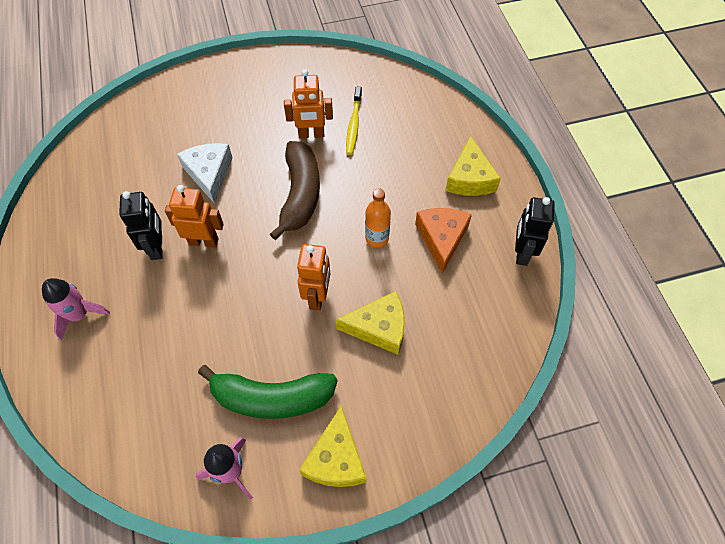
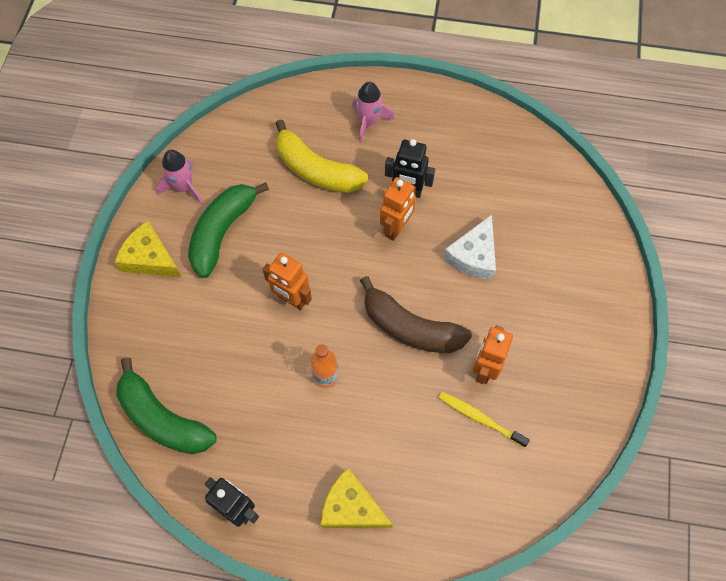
camera: 115 degrees right, 5 degrees up
(159, 340) = (316, 170): none -> yellow banana
(209, 174) = (473, 256): white cheese -> white cheese turned 105 degrees clockwise
(379, 327) = (235, 336): yellow cheese -> none
(441, 238) = (294, 437): orange cheese -> none
(488, 350) = (162, 418): none -> green banana

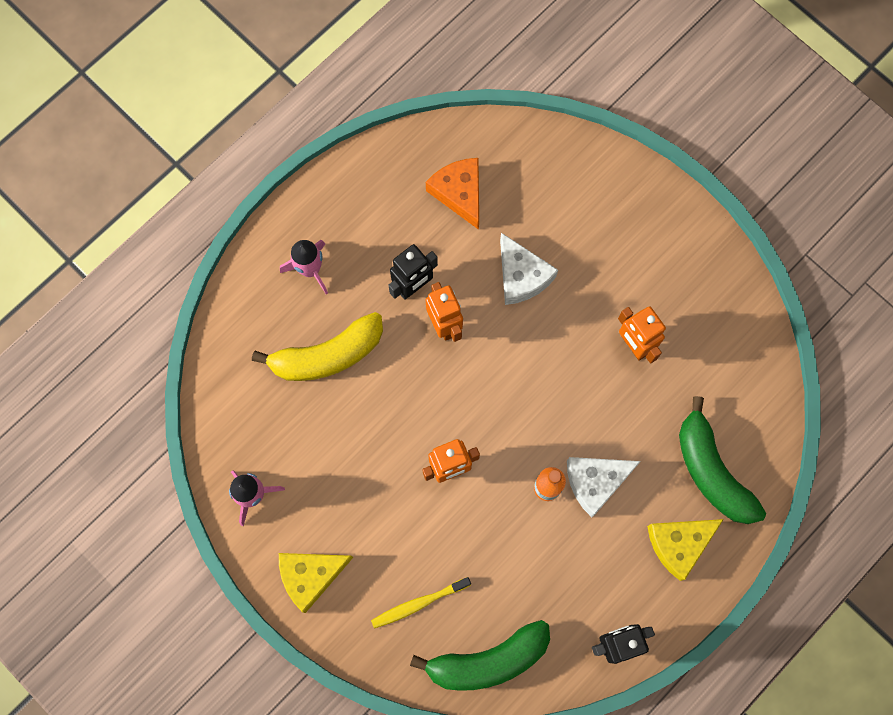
camera: 55 degrees left, 10 degrees up
(222, 232) = (332, 488): green banana -> green banana (711, 471)
(355, 409) = (595, 482): none -> white cheese
(410, 327) = (551, 381): brown banana -> none
(480, 418) = (674, 382): yellow toothbrush -> yellow toothbrush (418, 603)
(500, 177) = (459, 193): none -> orange cheese

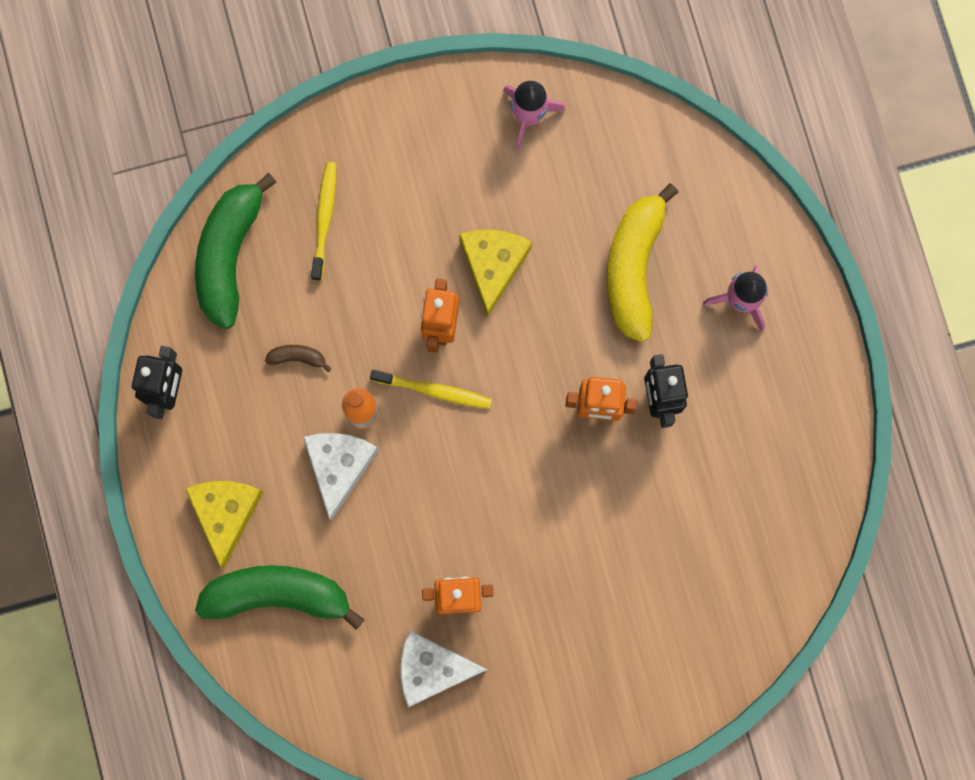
camera: 120 degrees right, 5 degrees up
(310, 576) = (414, 129): yellow cheese -> yellow cheese (493, 265)
(459, 193) = (739, 509): orange cheese -> none
(500, 445) = (434, 391): none -> yellow toothbrush
(521, 276) = (604, 522): white cheese -> white cheese (432, 668)
(535, 560) = (298, 357): none -> brown banana

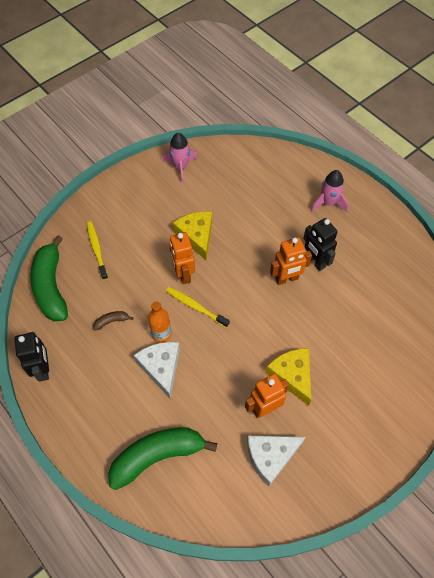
camera: 25 degrees left, 20 degrees down
(226, 513) = (105, 423): yellow cheese -> yellow cheese (292, 375)
(434, 391) = (195, 306): yellow toothbrush -> yellow toothbrush turned 135 degrees counterclockwise
(634, 267) = (268, 209): yellow banana -> none

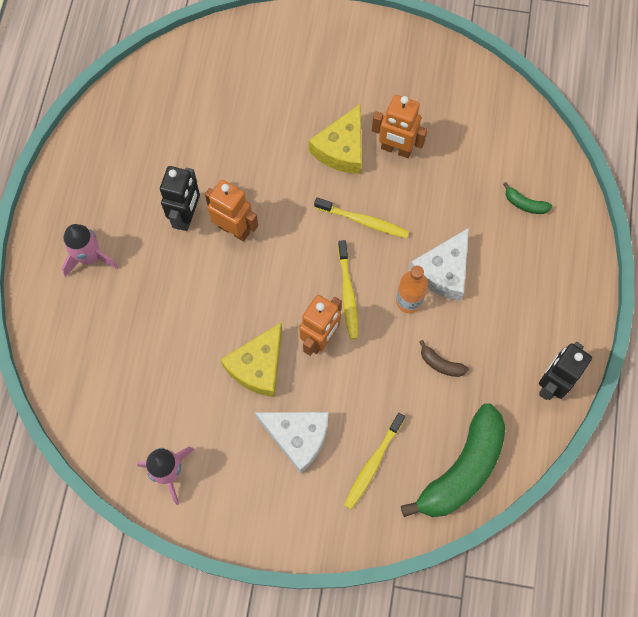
camera: 130 degrees left, 10 degrees up
(158, 456) = (524, 204): green banana -> green banana, size x0.41
(232, 349) = (363, 221): none -> yellow toothbrush
(270, 457) = (436, 113): white cheese -> white cheese (298, 437)

